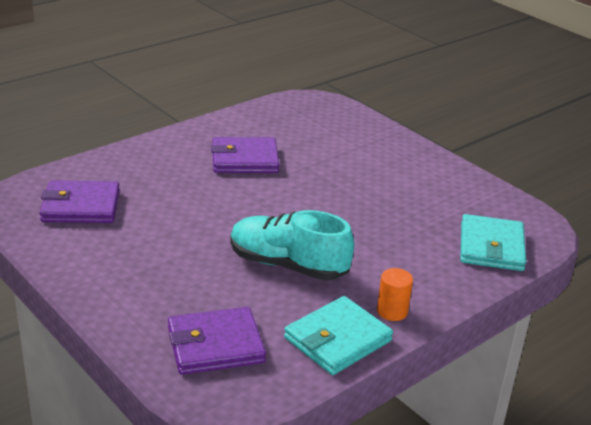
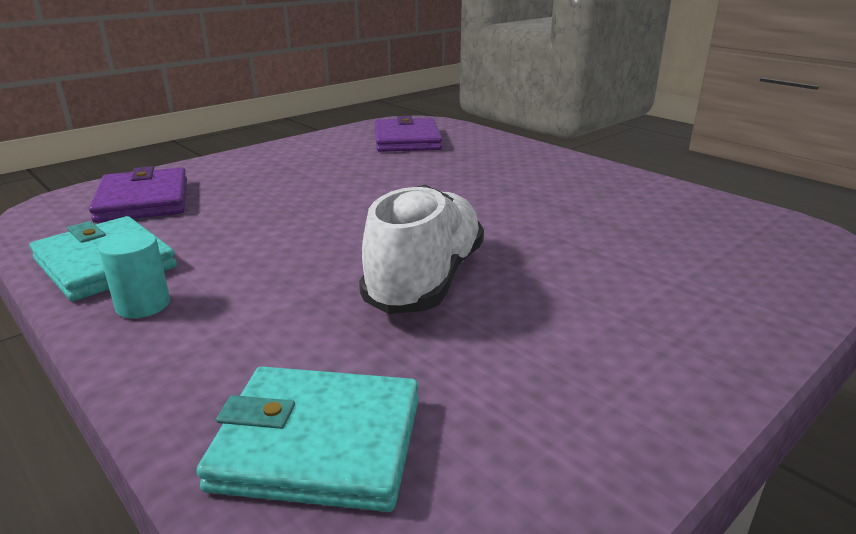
camera: 90 degrees right, 5 degrees down
(244, 159) = (554, 200): purple wallet -> none
(288, 265) = (285, 231): turquoise shoe -> none
(357, 214) = (426, 280): none -> white shoe
(392, 311) = (143, 305): orange cylinder -> turquoise cylinder

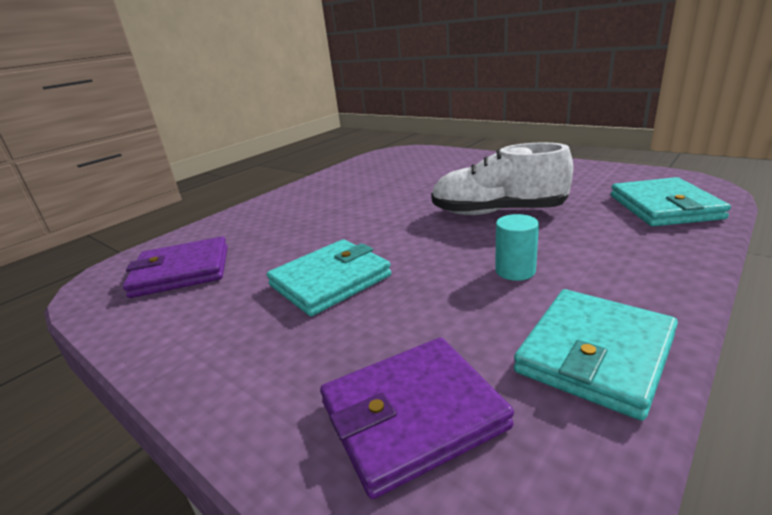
camera: 95 degrees left, 0 degrees up
(143, 305) = (631, 296): turquoise cylinder -> turquoise cylinder (515, 271)
(333, 184) = (330, 281): none -> turquoise wallet

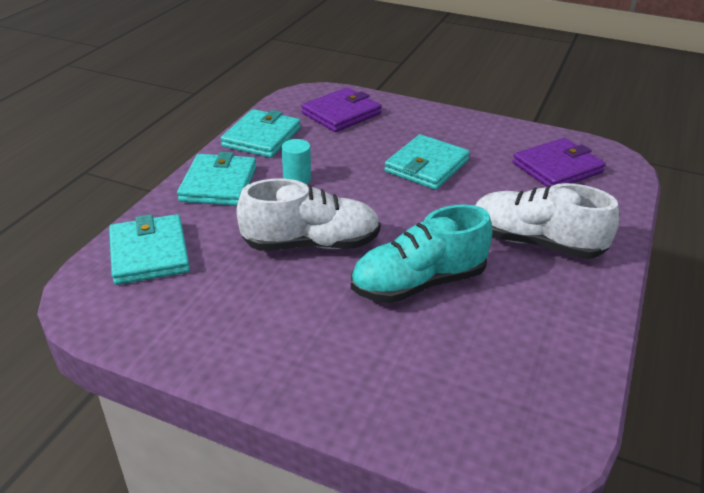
camera: 160 degrees right, 10 degrees up
(300, 212) = (535, 242): none -> white shoe
(414, 192) = (418, 283): none -> turquoise shoe
(631, 268) = (219, 184): none -> turquoise wallet

